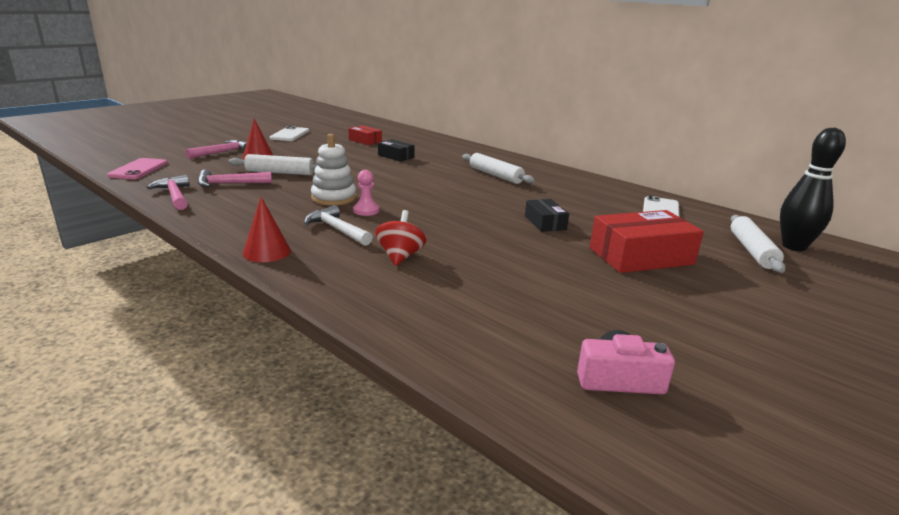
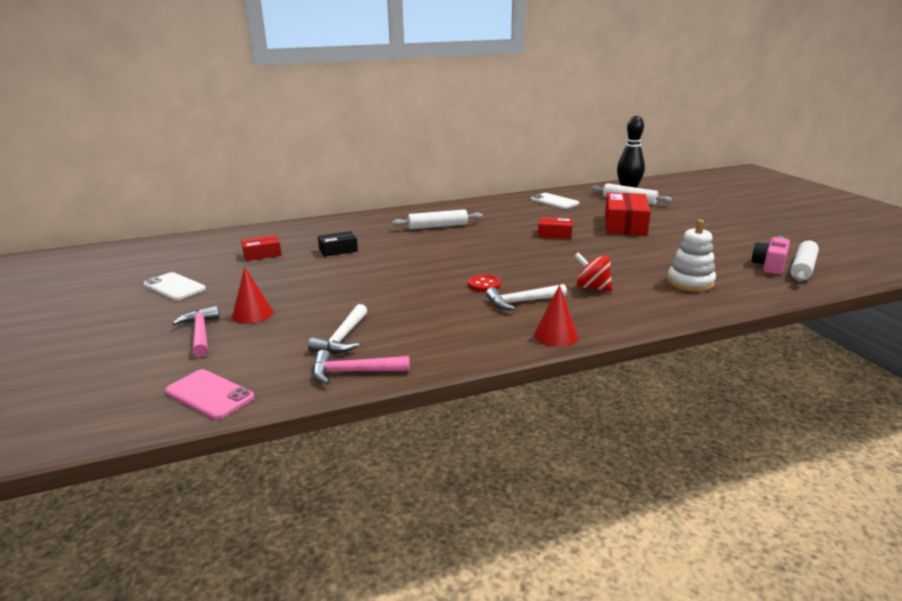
camera: 60 degrees left, 0 degrees up
(229, 184) = (343, 338): pink hammer -> white hammer
(280, 172) = (330, 308): white rolling pin -> white rolling pin (802, 268)
(334, 198) = (439, 293): white stacking toy -> white stacking toy (690, 282)
(366, 210) = (484, 285): pink pawn -> red button
(545, 223) = (555, 234): black box -> red box

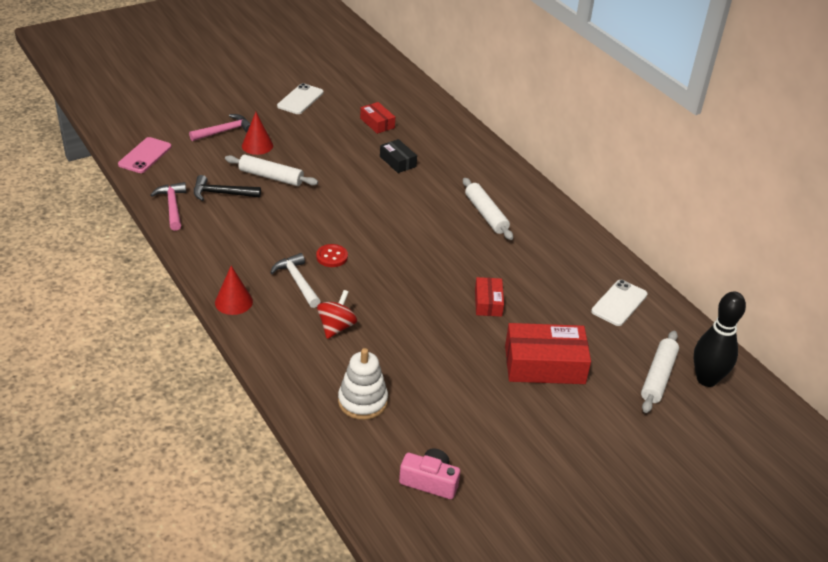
camera: 75 degrees right, 15 degrees up
(343, 338) = (222, 193): white hammer -> black hammer
(802, 268) = (427, 512): white rolling pin -> white rolling pin (271, 177)

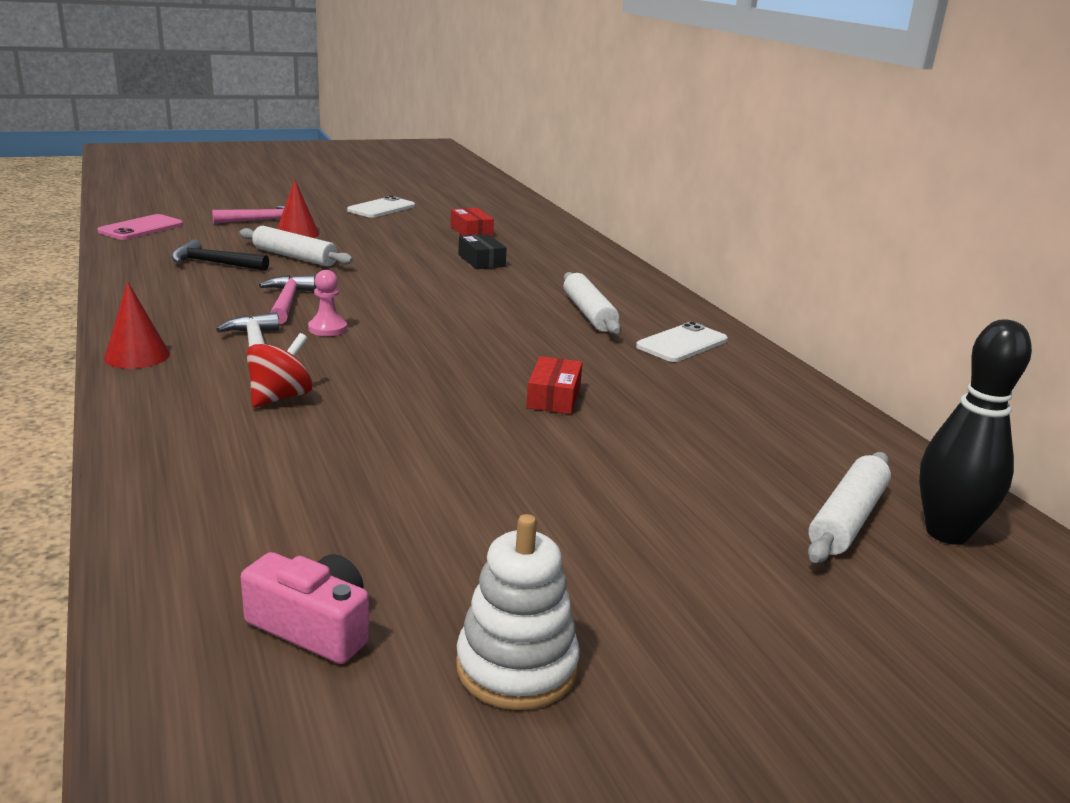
camera: 10 degrees right, 15 degrees down
(172, 206) = (135, 267): pink hammer -> pink hammer (287, 302)
(332, 257) = (327, 329): red button -> pink pawn
(362, 401) = (259, 490): white stacking toy -> white stacking toy (516, 667)
(544, 364) = (627, 479): red box -> none
(619, 303) = (784, 419): white phone -> white phone (682, 343)

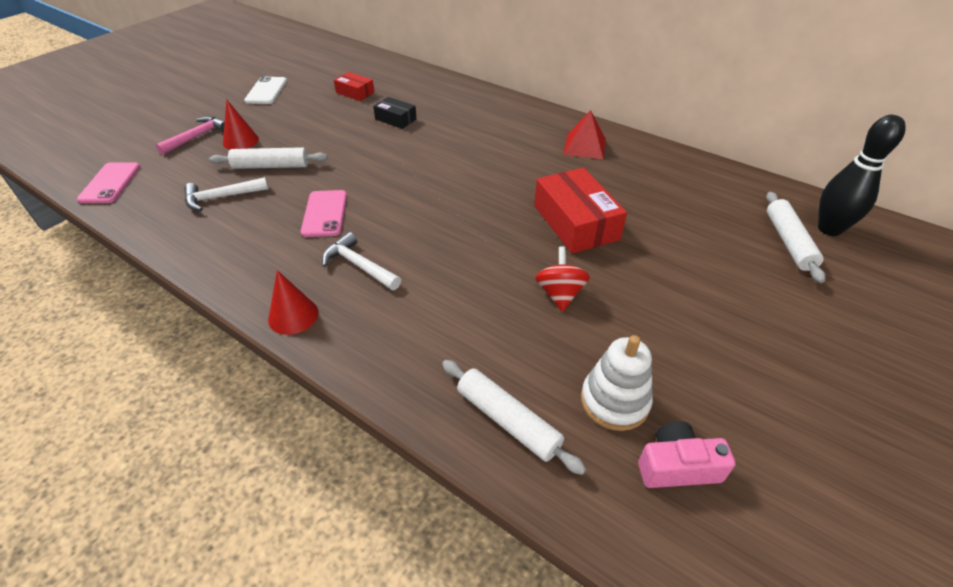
camera: 30 degrees left, 20 degrees up
(214, 263) = (221, 197): black hammer -> white hammer
(280, 397) = (435, 303): red spinning top -> red spinning top (560, 294)
(287, 302) = (325, 214): pink hammer -> pink phone
(327, 329) = (383, 227): pink pawn -> none
(516, 667) = (785, 427): white stacking toy -> white stacking toy (614, 401)
(554, 397) = (575, 222): red box -> red box, size x1.84
(589, 313) = (511, 142): white rolling pin -> white rolling pin (507, 420)
(682, 343) = (584, 146): white phone -> red pyramid

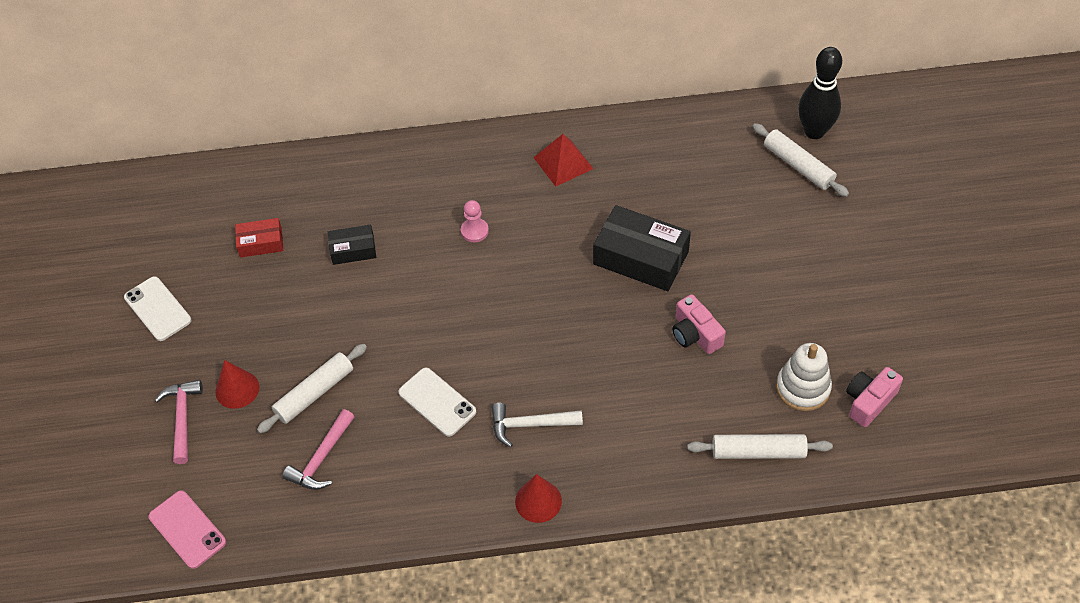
camera: 40 degrees left, 10 degrees up
(221, 197) = (321, 458): white hammer -> pink hammer
(325, 214) = (437, 402): pink phone -> white phone
(478, 147) = (474, 231): none -> pink pawn
(560, 294) = (695, 334): red spinning top -> pink camera
(575, 222) = (641, 258): red box -> black box

